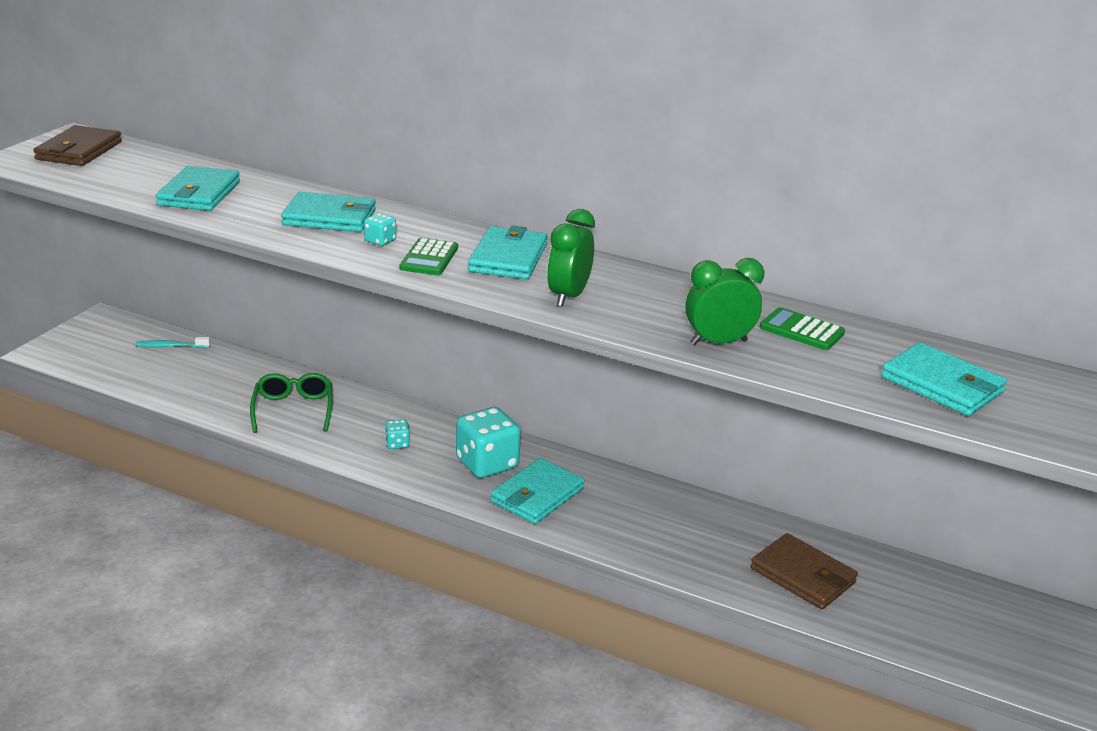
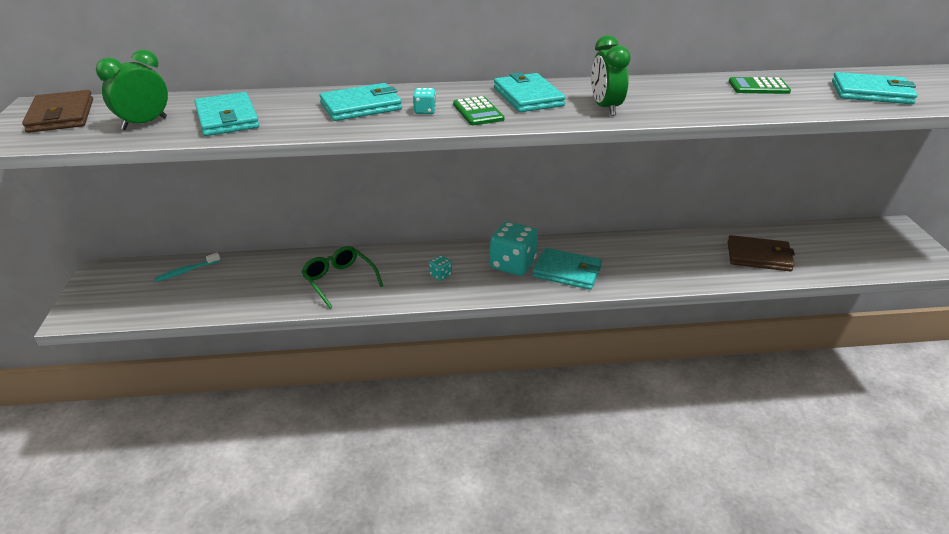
camera: 30 degrees left, 5 degrees up
(537, 495) = (567, 272): turquoise wallet -> turquoise wallet turned 75 degrees counterclockwise
(718, 342) = (733, 107): green clock -> green clock (144, 124)

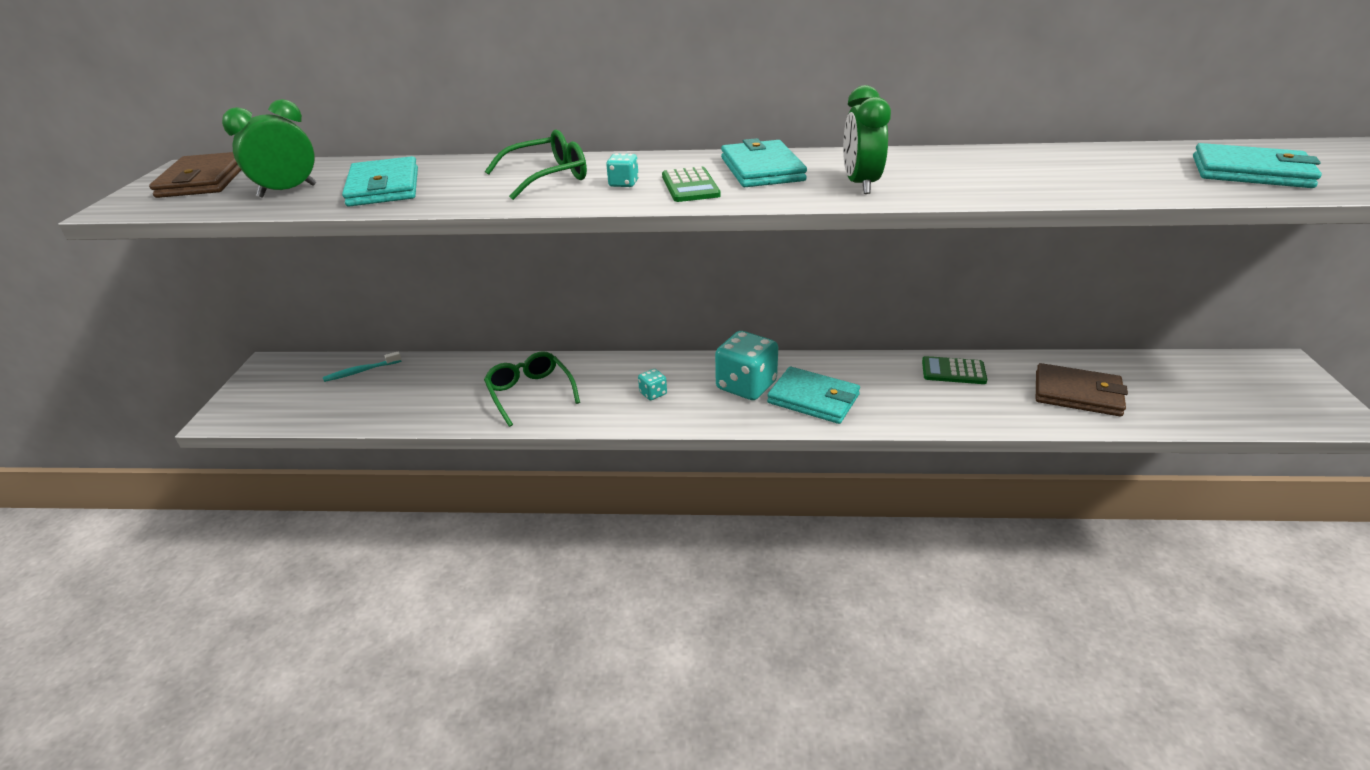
camera: 10 degrees right, 0 degrees up
(361, 106) = (548, 177): turquoise wallet -> green glasses
(758, 87) = (1083, 162): green calculator -> green calculator (953, 371)

